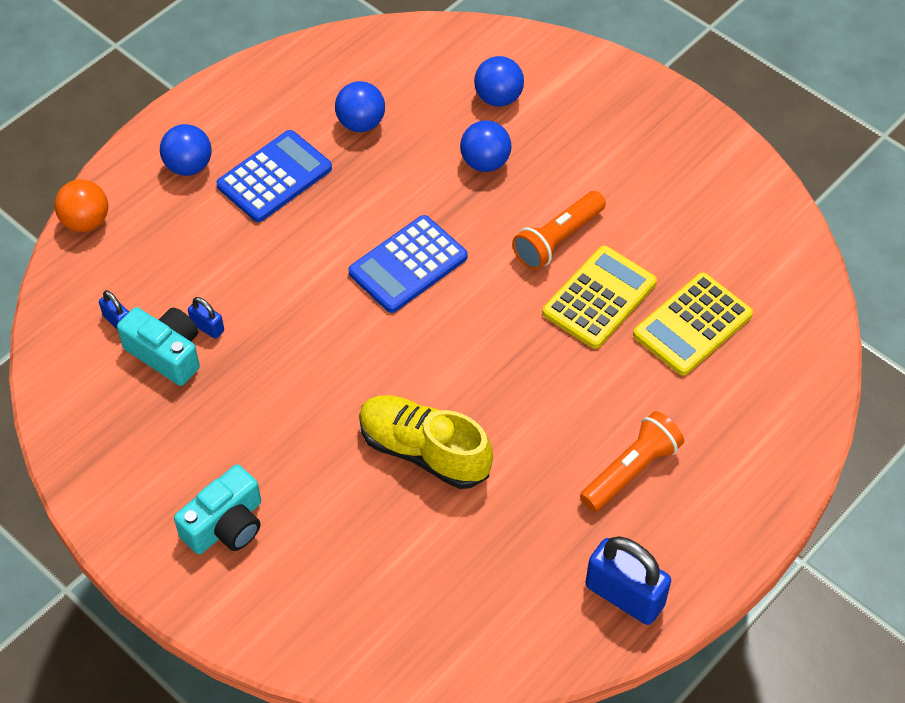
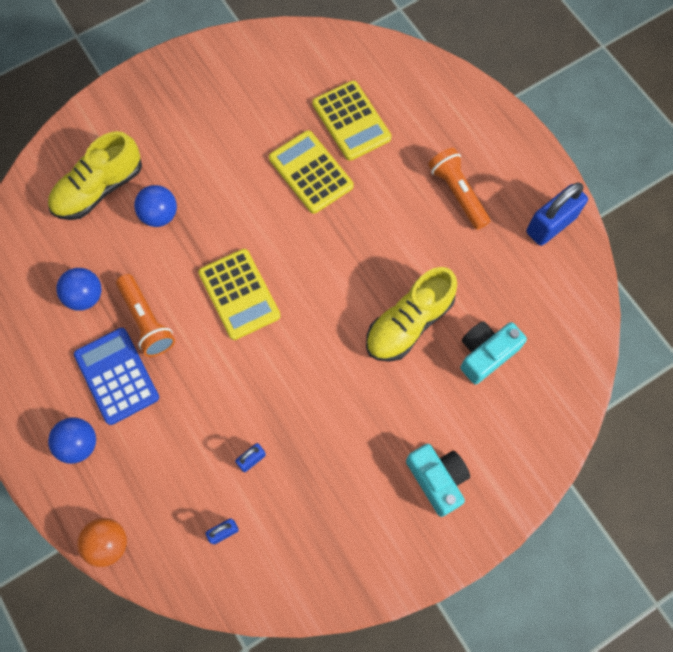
camera: 75 degrees left, 15 degrees up
(166, 353) = (267, 497): turquoise camera -> turquoise camera (486, 354)
(408, 265) = (239, 294): blue calculator -> yellow calculator
(498, 98) = (99, 189): blue ball -> yellow shoe
(557, 240) = (250, 185): orange flashlight -> orange flashlight (146, 321)

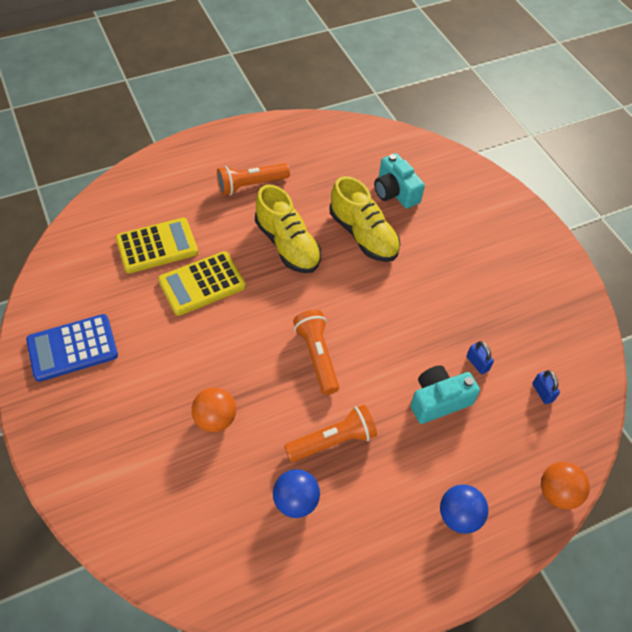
camera: 85 degrees left, 15 degrees down
(99, 189) = (168, 478): yellow shoe -> yellow shoe (287, 245)
(117, 376) = (389, 474): blue calculator -> blue calculator (72, 348)
(159, 215) = (215, 419): blue ball -> orange ball
(239, 294) = (317, 356): yellow calculator -> orange flashlight
(437, 479) = (495, 238): turquoise camera -> turquoise camera (438, 400)
(550, 224) = (292, 136): blue padlock -> none

